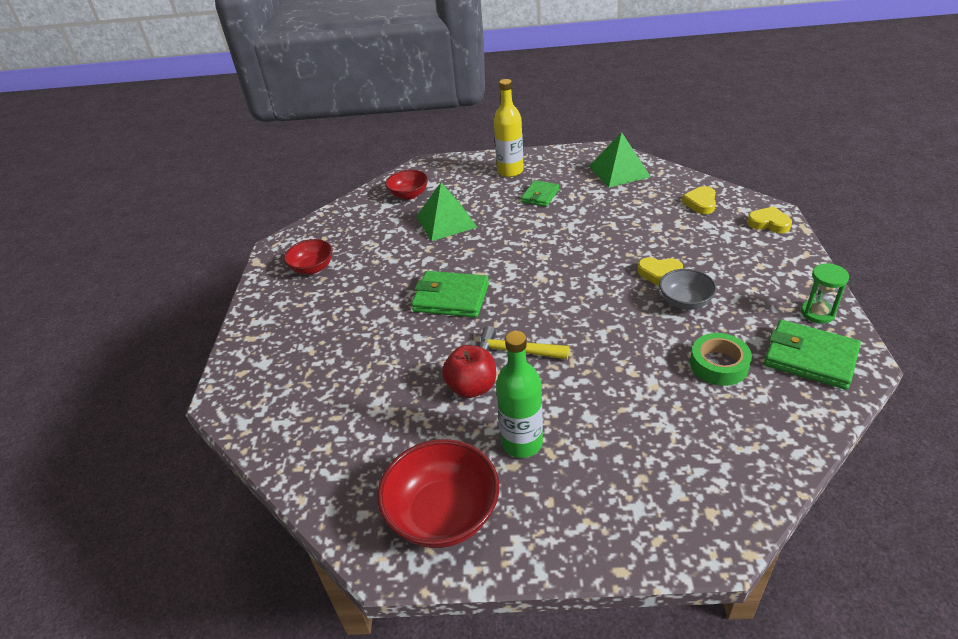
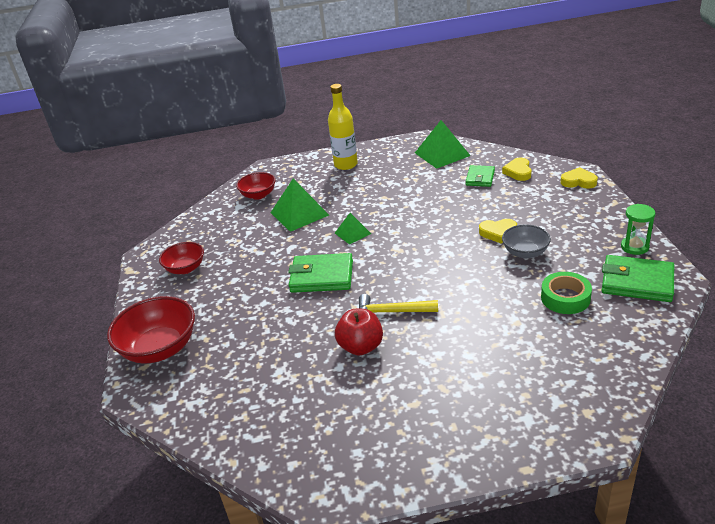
camera: 10 degrees left, 5 degrees down
(443, 514) = (364, 451): red bowl -> red bowl (160, 348)
(497, 252) = (352, 233): none -> green pyramid
(522, 443) = (417, 384): green bottle -> none
(540, 196) = (378, 182): green wallet -> green wallet (480, 178)

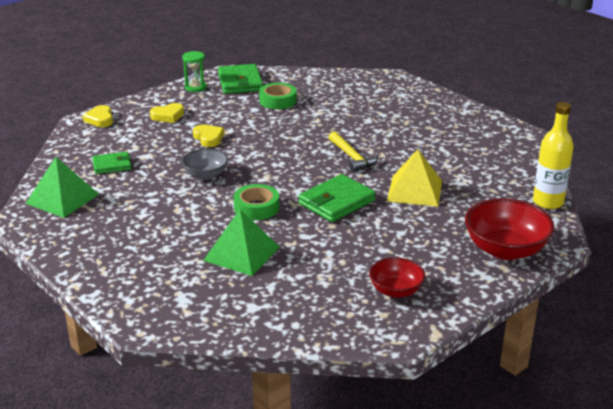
camera: 125 degrees left, 5 degrees down
(258, 195) = (218, 302): red bowl -> none
(295, 331) = (414, 191): none -> yellow pyramid
(322, 276) = (336, 202): green wallet -> green wallet turned 75 degrees clockwise
(346, 164) = (111, 258): yellow bottle -> yellow bottle (548, 202)
(352, 233) = (256, 207): green pyramid -> green tape
(361, 347) = (401, 158): red apple -> none
(518, 172) = (91, 149): yellow heart -> yellow heart (168, 116)
(525, 252) = (230, 123): grey bowl -> grey bowl (206, 175)

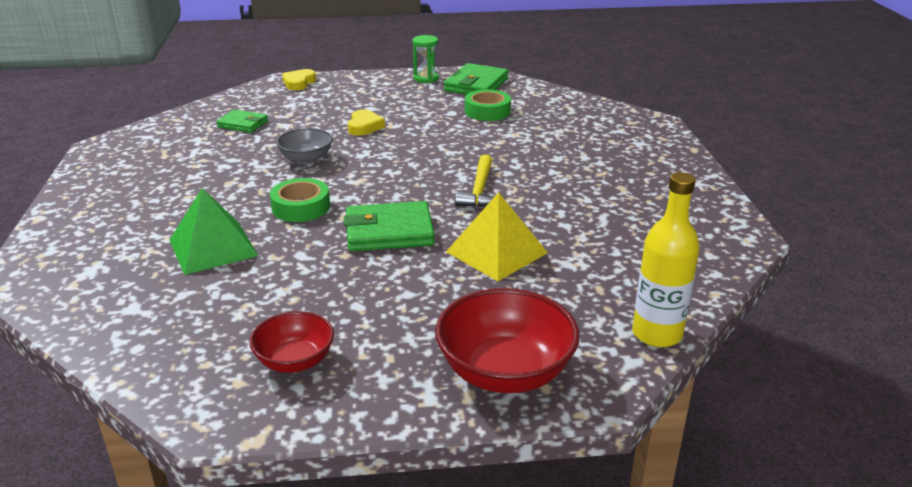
camera: 35 degrees right, 0 degrees up
(62, 198) = (158, 139): green pyramid -> none
(168, 116) = (360, 96): yellow heart -> none

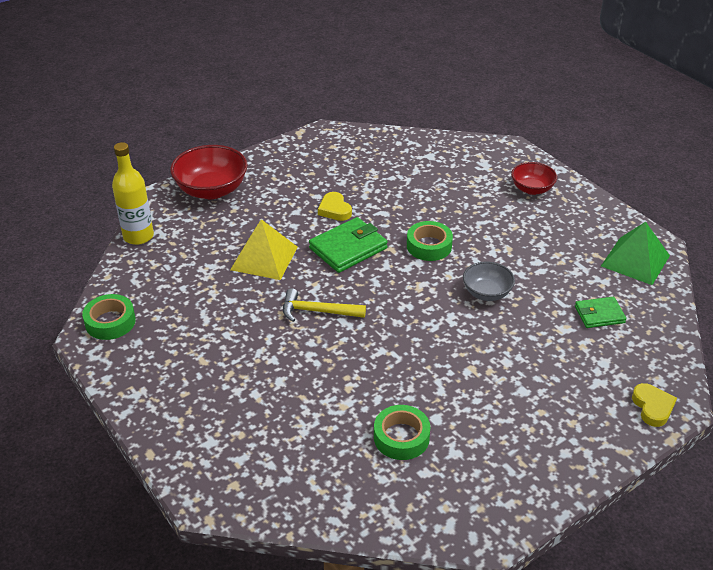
camera: 150 degrees right, 10 degrees up
(213, 247) = (441, 199): green pyramid -> green pyramid (635, 260)
(295, 361) = (318, 162): red bowl -> red bowl (532, 189)
(364, 126) = (493, 356): yellow heart -> yellow heart (334, 210)
(426, 78) = (533, 485): green hourglass -> none
(476, 85) = (461, 497): green wallet -> none
(480, 190) = (318, 311): yellow hammer -> yellow hammer turned 60 degrees counterclockwise
(717, 244) = (110, 322): none -> green tape

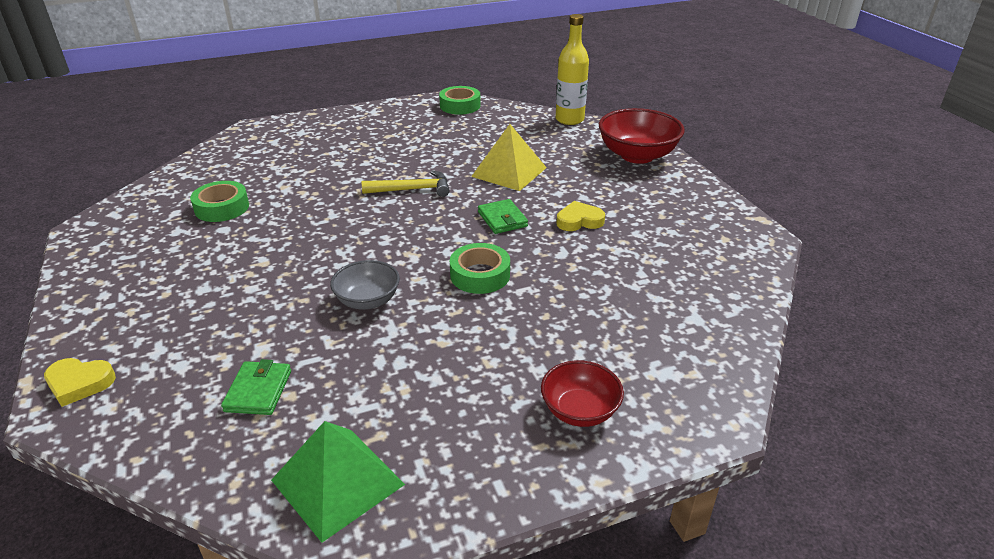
camera: 105 degrees right, 5 degrees down
(318, 311) = (412, 189): yellow hammer -> yellow hammer turned 60 degrees clockwise
(348, 248) = (502, 219): green wallet -> green wallet, size x0.61

